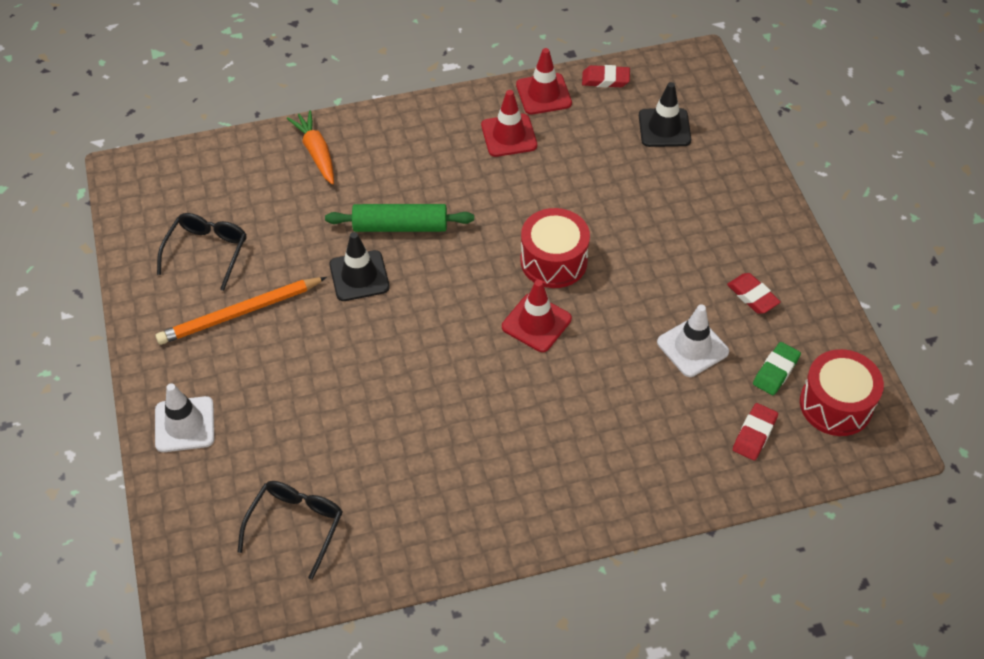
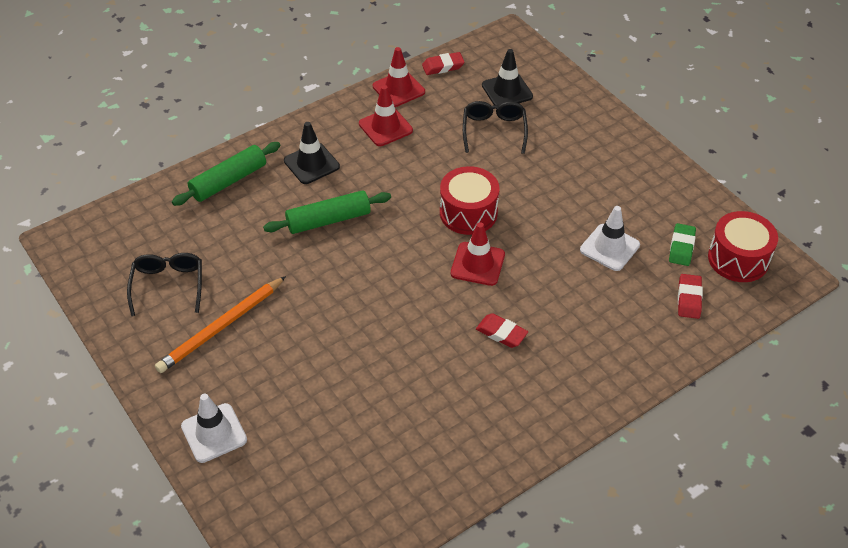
camera: 20 degrees left, 5 degrees down
(295, 526) = (352, 486): black glasses -> black glasses (494, 131)
(316, 153) = (229, 181): orange carrot -> green rolling pin
(359, 276) = (312, 268): black traffic cone -> black traffic cone (311, 164)
(752, 296) = (636, 197): red eraser -> red eraser (501, 333)

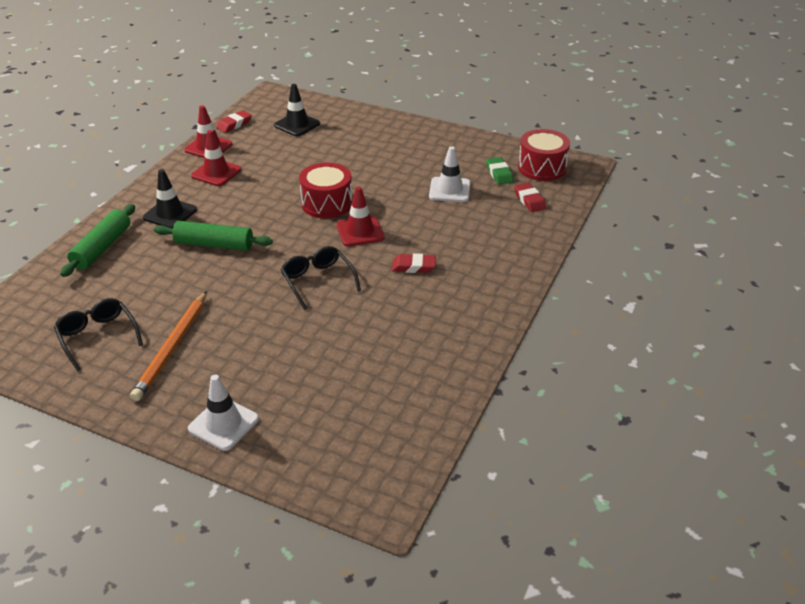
camera: 30 degrees left, 10 degrees down
(328, 220) = (214, 244): green rolling pin -> green rolling pin turned 60 degrees clockwise
(494, 131) = (306, 150): black glasses -> black glasses (318, 281)

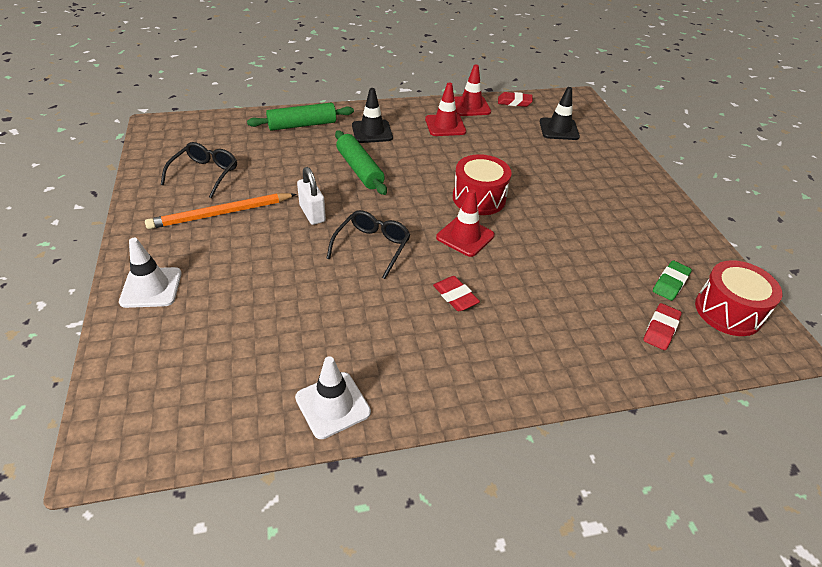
camera: 50 degrees right, 5 degrees up
(239, 295) = (312, 213): none -> white padlock
(449, 190) = (596, 261): white traffic cone -> white traffic cone (333, 405)

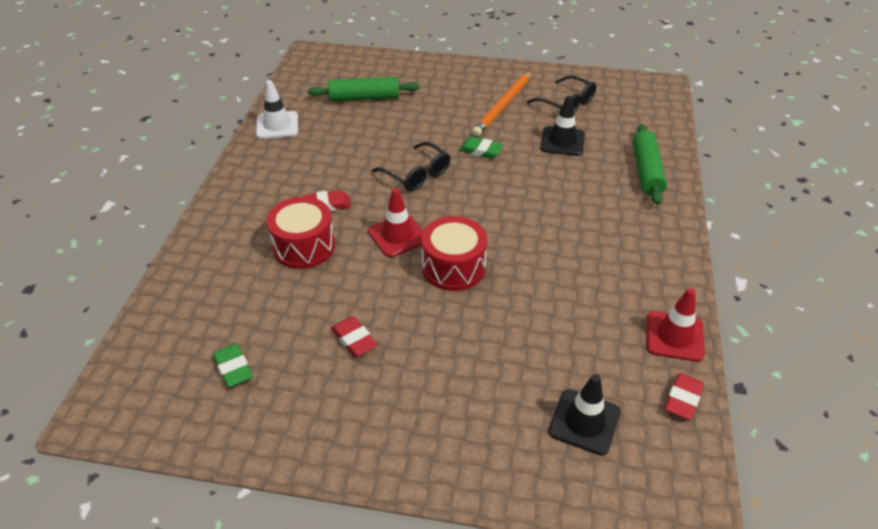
camera: 115 degrees right, 0 degrees up
(151, 287) = (431, 72): white traffic cone -> none
(220, 214) = (503, 106): orange pencil -> orange pencil turned 150 degrees counterclockwise
(312, 213) = (481, 151): white padlock -> green eraser
(359, 170) = (542, 193): green rolling pin -> green rolling pin (364, 98)
(372, 132) = (620, 220): black traffic cone -> black traffic cone (562, 141)
(445, 125) = (622, 290): red traffic cone -> none
(660, 329) = (193, 323): red eraser -> red eraser (354, 339)
(728, 311) = (165, 396): red drum -> red drum (304, 246)

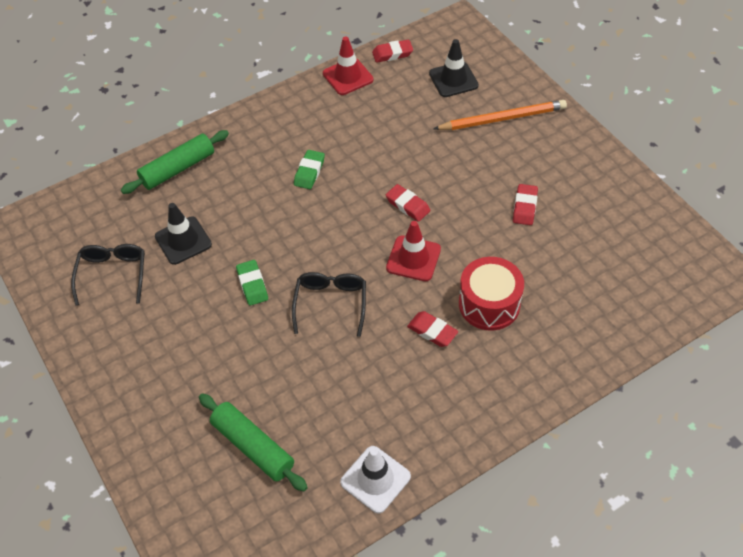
camera: 130 degrees left, 10 degrees up
(233, 368) = (617, 245): green eraser -> green eraser (309, 172)
(453, 267) = (407, 205): red drum -> red eraser
(503, 106) = (160, 319): orange pencil -> orange pencil (502, 118)

